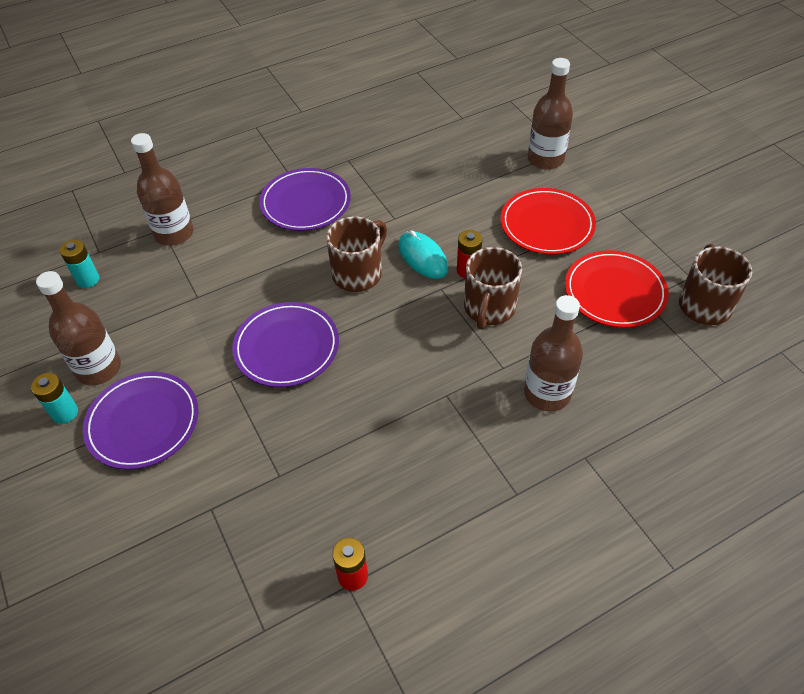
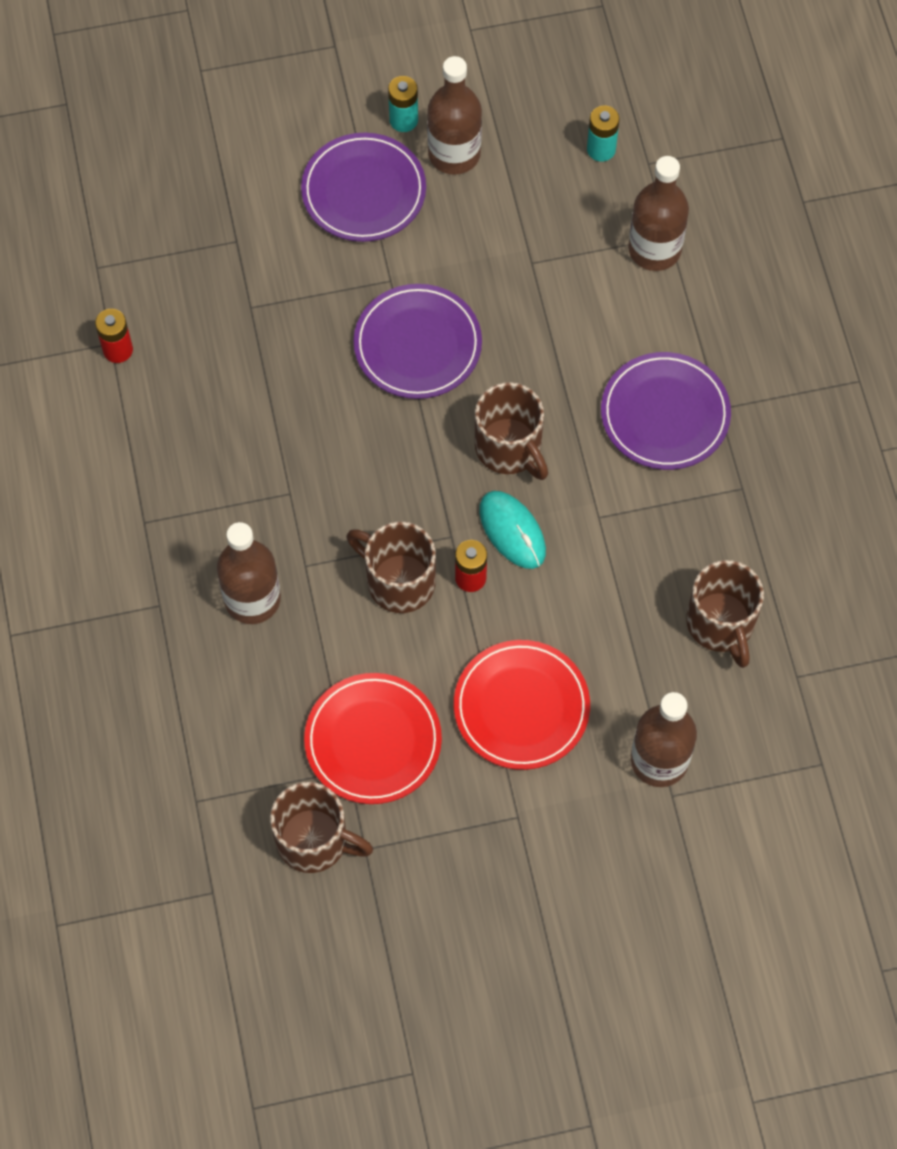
camera: 105 degrees right, 15 degrees up
(423, 257) = (512, 531): turquoise mouse -> turquoise mouse turned 75 degrees clockwise
(444, 151) = (721, 624): none -> brown mug

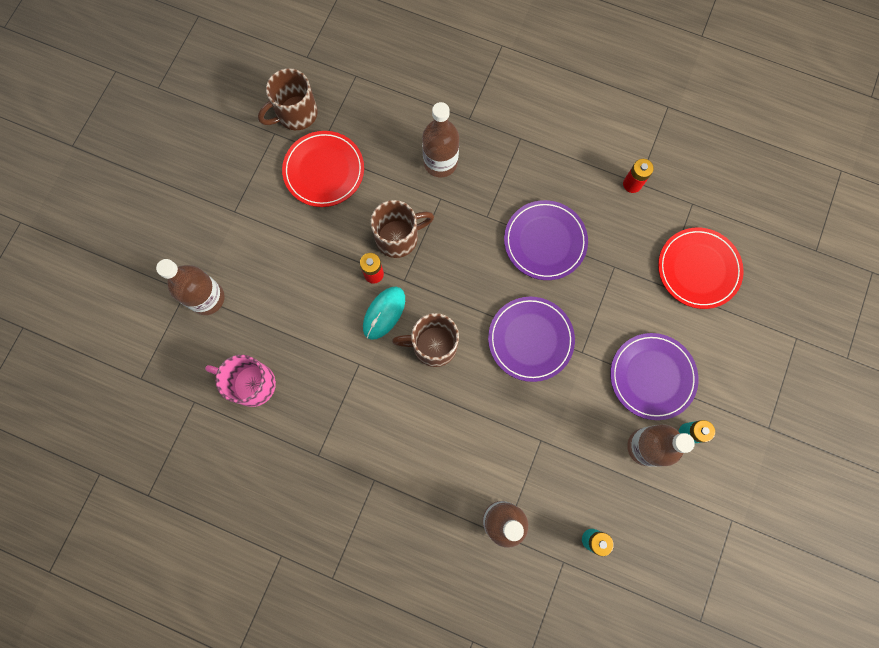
camera: 125 degrees right, 10 degrees up
(512, 531) = (384, 313): turquoise mouse -> turquoise mouse turned 60 degrees counterclockwise
(521, 707) = (286, 251): red plate -> red plate (698, 269)
(665, 414) = (392, 446): purple plate -> purple plate (545, 241)
(721, 624) = (252, 384): brown mug -> pink mug

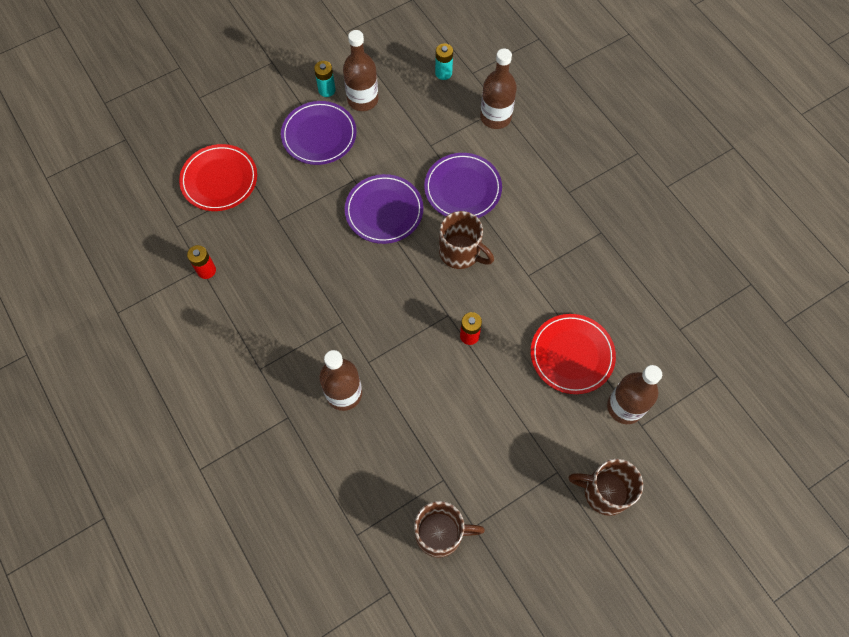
camera: 145 degrees left, 10 degrees down
(252, 384) = (624, 313): pink mug -> none
(324, 171) = (451, 456): red plate -> red plate (572, 355)
(384, 313) = (482, 300): turquoise mouse -> none
(398, 237) = (428, 352): brown mug -> brown mug (604, 492)
(545, 241) = (313, 272): purple plate -> purple plate (462, 188)

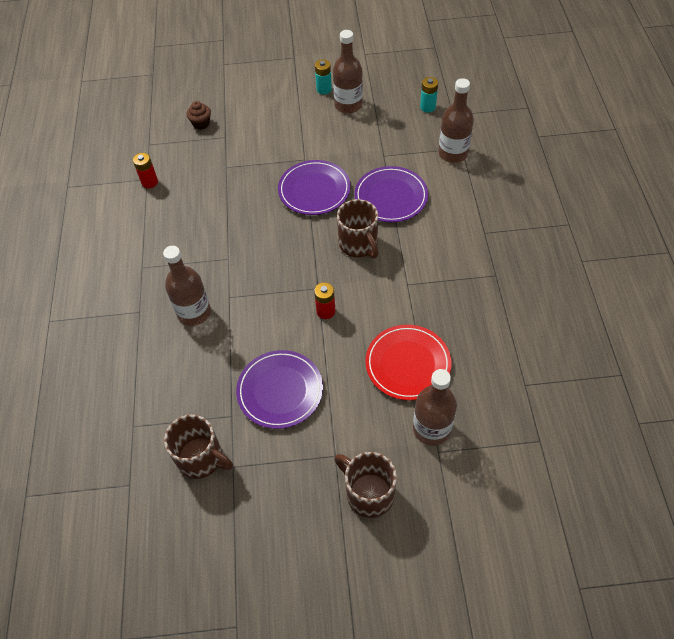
camera: 30 degrees right, 10 degrees down
(219, 180) = (201, 123): red plate -> brown cupcake
(319, 135) = (297, 118): purple plate -> purple plate (280, 391)

